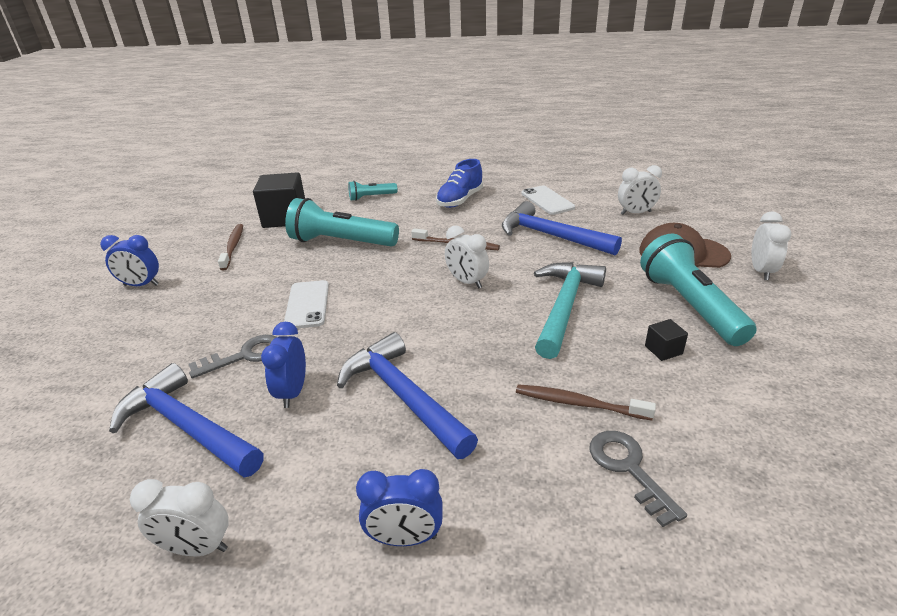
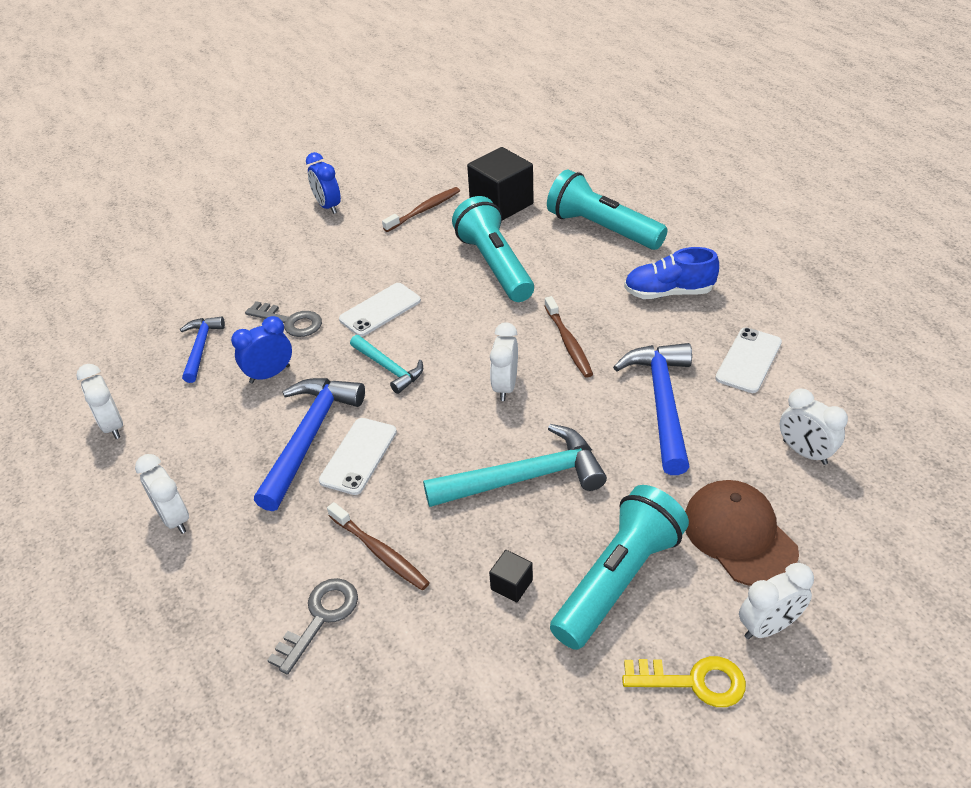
camera: 55 degrees right, 10 degrees up
(187, 427) = (201, 348): blue hammer -> blue hammer, size x0.58
(371, 197) = (602, 229): turquoise flashlight -> turquoise flashlight, size x1.95
(378, 324) = (388, 368): none -> turquoise hammer
(405, 538) = (174, 518): blue clock -> white clock
(458, 375) = (359, 456): none -> white phone
(578, 403) = (380, 552): brown toothbrush -> brown toothbrush turned 150 degrees clockwise
(792, 311) = (693, 681): none -> yellow key

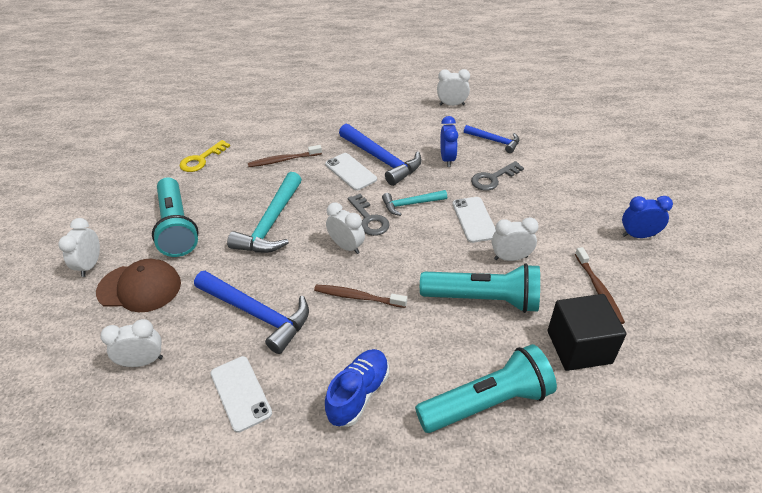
camera: 120 degrees right, 0 degrees up
(174, 518) = (369, 111): white clock -> white clock (510, 258)
(320, 618) = (270, 135): grey key -> grey key (369, 219)
(511, 584) = (218, 192): black cube -> none
(693, 681) = (107, 225): yellow key -> yellow key (201, 159)

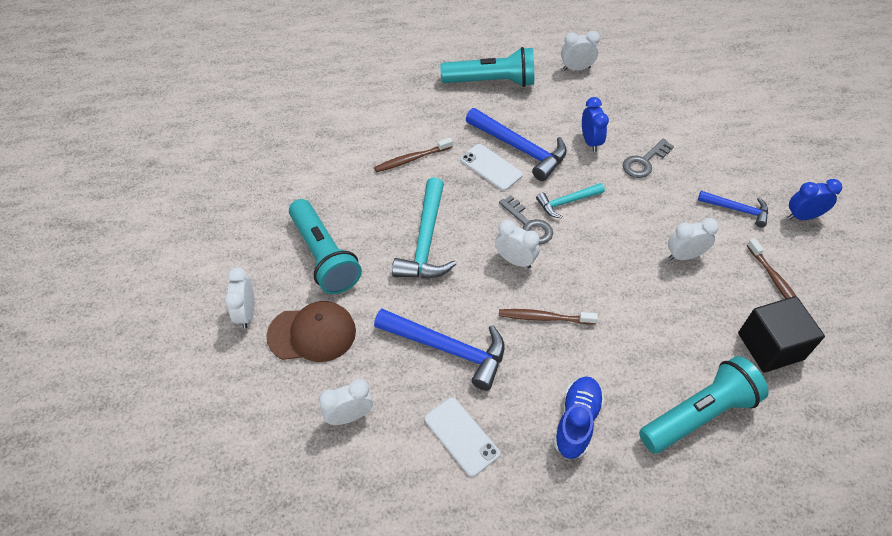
camera: 10 degrees left, 10 degrees up
(201, 159) = (318, 166): yellow key -> none
(474, 219) = (637, 214): white phone -> none
(483, 299) = (668, 306): turquoise flashlight -> turquoise flashlight (491, 82)
(494, 141) = (634, 113): blue hammer -> blue hammer (737, 210)

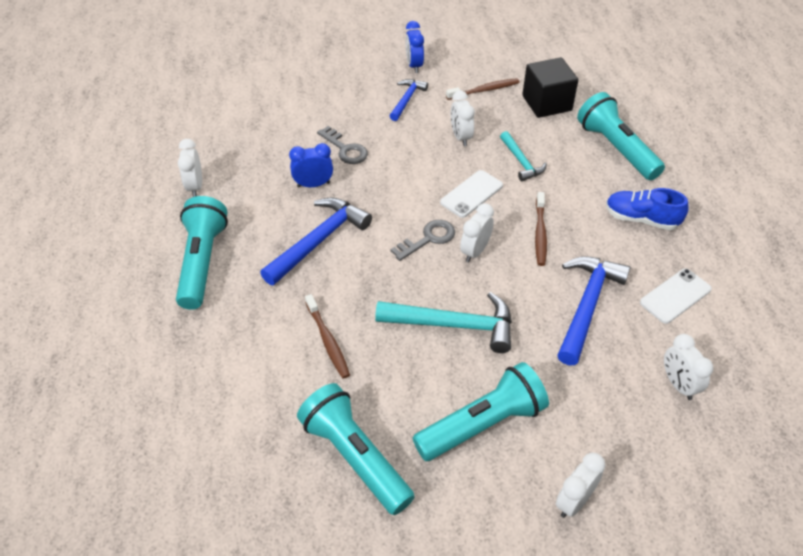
camera: 90 degrees left, 5 degrees down
(247, 313) = (574, 501): white clock -> white clock turned 135 degrees clockwise
(306, 179) = (355, 457): none -> turquoise flashlight
(312, 333) = (590, 427): brown cap -> none
(491, 167) = (346, 266): white phone -> white phone (471, 194)
(567, 202) = (397, 208): turquoise hammer -> turquoise hammer (521, 162)

